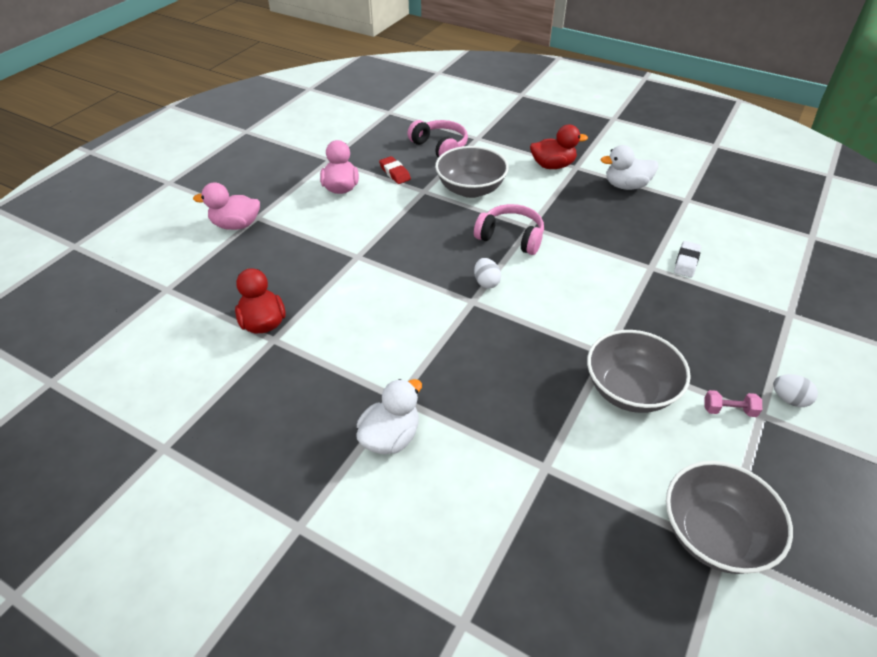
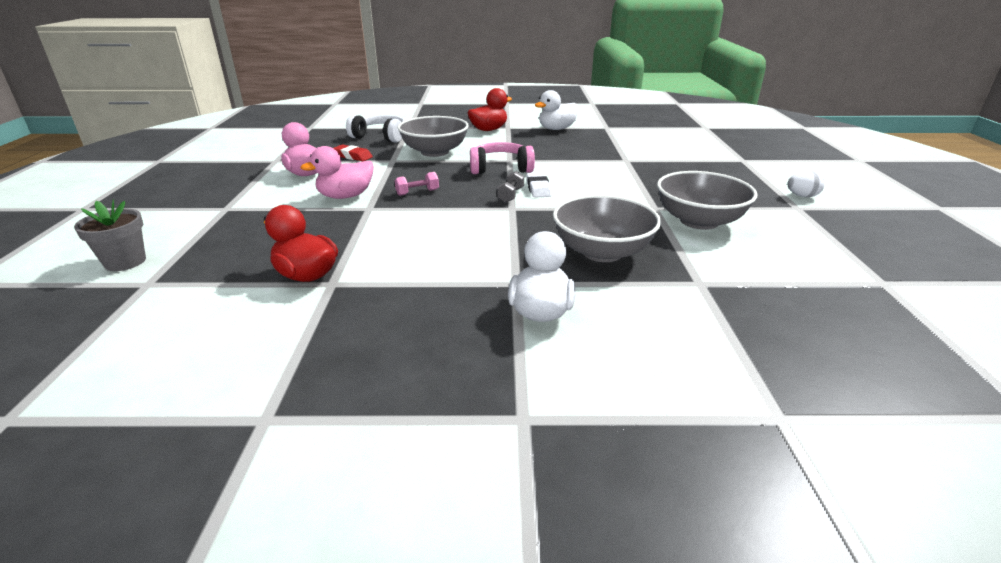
camera: 30 degrees left, 15 degrees down
(165, 259) = (125, 262): none -> grey flower pot
(236, 225) = (203, 218): pink duck -> pink duck (346, 196)
(440, 147) = (380, 137): pink headphones -> white headphones
(486, 282) = (510, 195): white egg -> grey dumbbell
(686, 262) = (646, 153): white eraser -> white eraser (538, 188)
(714, 534) = (866, 276): grey bowl -> grey bowl (602, 252)
(729, 410) = (776, 211): pink dumbbell -> pink dumbbell (417, 192)

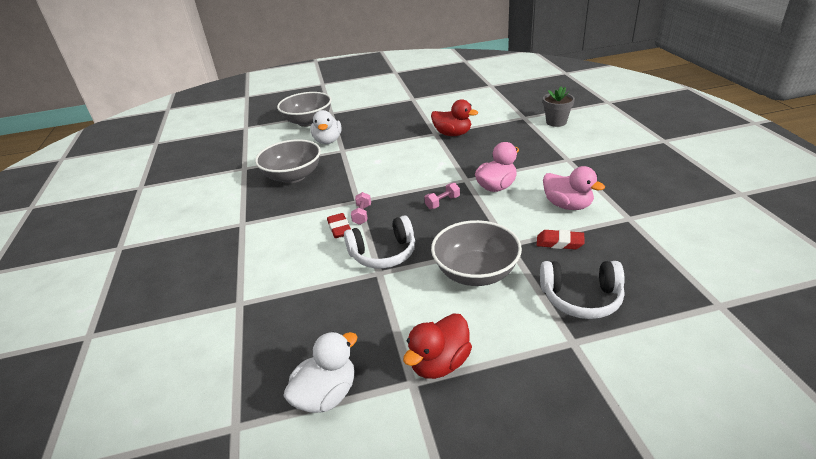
camera: 170 degrees right, 5 degrees up
(501, 168) = (383, 253): pink headphones -> white headphones
(510, 195) = (362, 215): grey dumbbell -> pink dumbbell
(538, 188) = (339, 228): white eraser -> red eraser
(699, 221) = (214, 215): grey bowl -> grey bowl (308, 122)
(802, 196) = (96, 266): white egg -> none

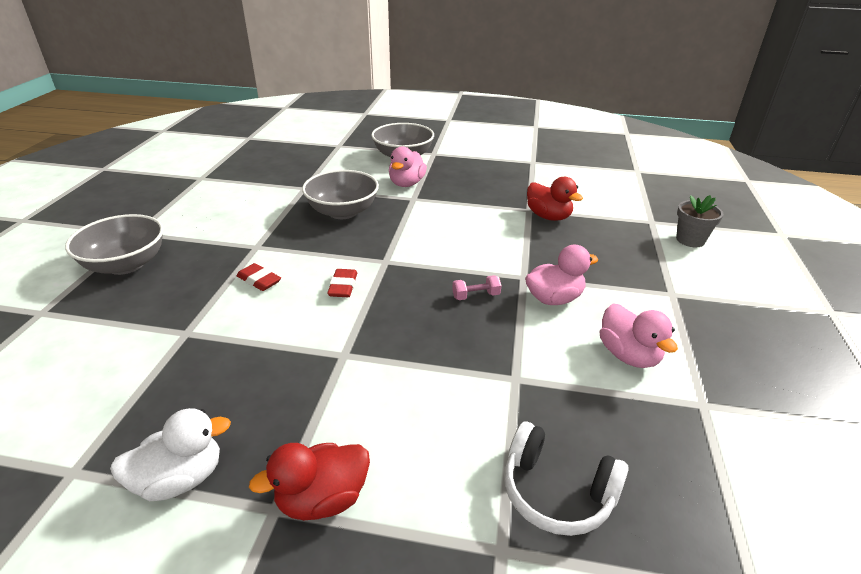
camera: 20 degrees right, 0 degrees up
(328, 141) = (406, 184): white duck -> pink duck
(362, 215) = (378, 279): pink dumbbell -> none
(383, 253) = (365, 334): white headphones -> none
(475, 272) = (449, 399): grey bowl -> grey bowl (126, 264)
(559, 243) = (582, 402): red eraser -> red eraser (259, 280)

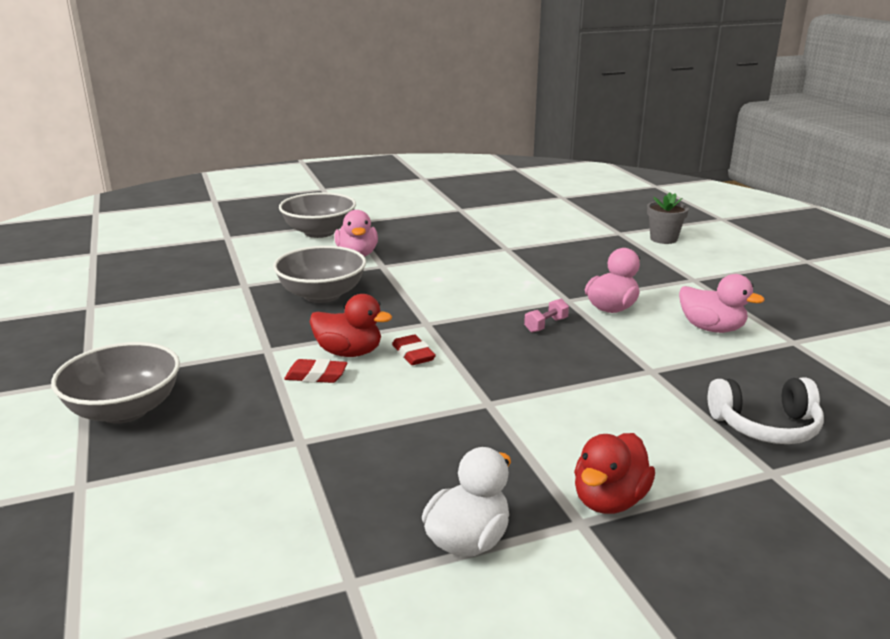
camera: 30 degrees left, 10 degrees down
(548, 216) = (530, 250): red duck -> red duck (349, 352)

